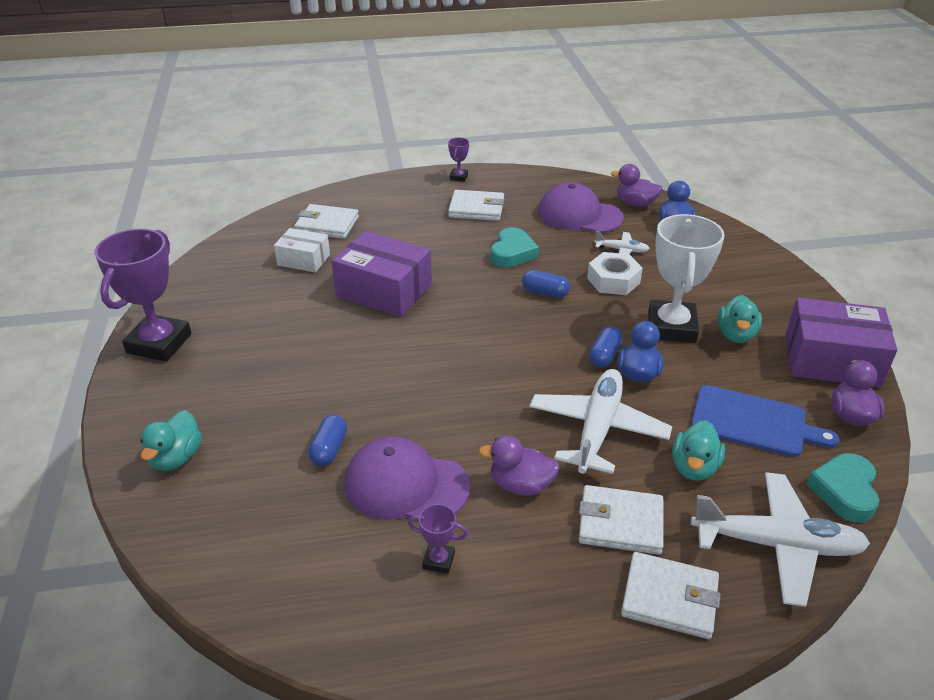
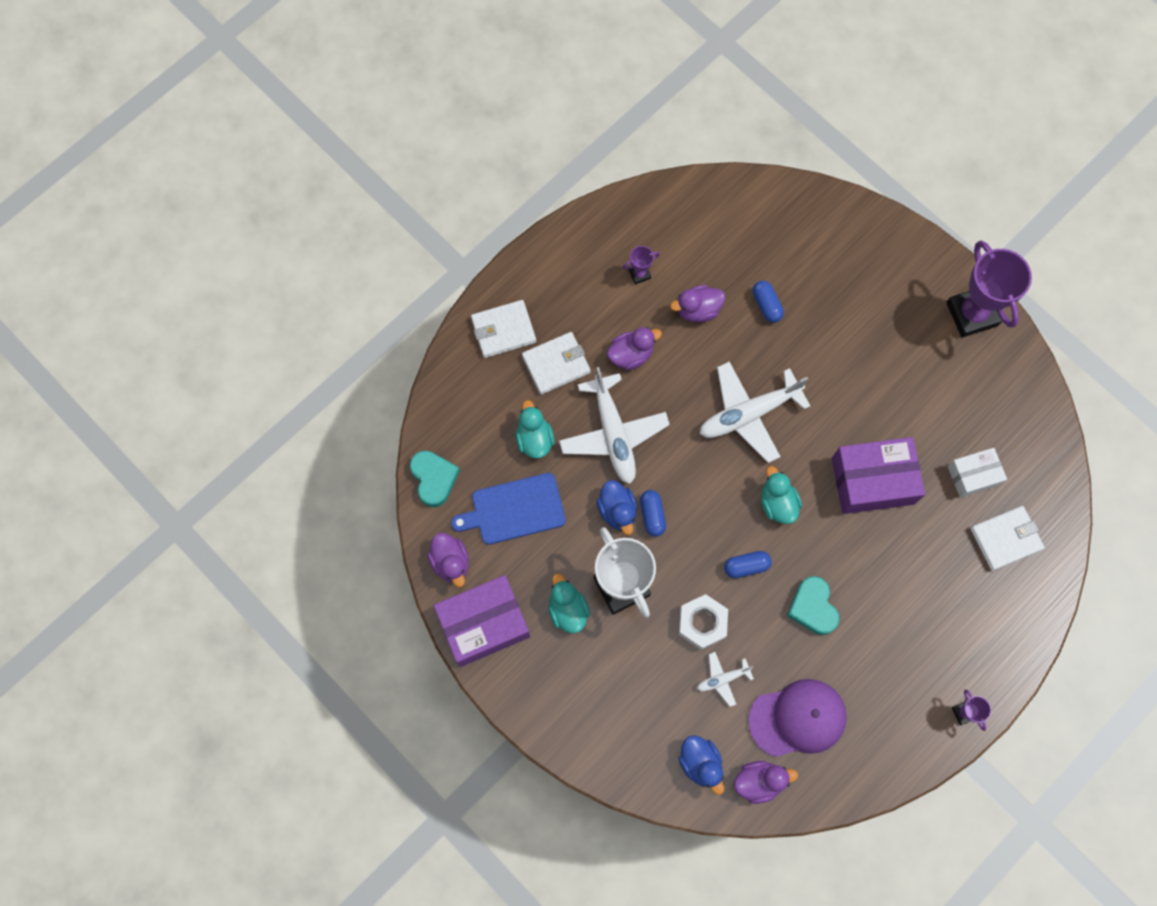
camera: 145 degrees right, 35 degrees up
(176, 458) = (849, 239): turquoise duck -> turquoise duck (777, 503)
(406, 485) = (697, 310): purple cap -> purple duck
(476, 208) = (899, 662): white wallet -> none
(777, 545) = (460, 406): white plane -> white plane (748, 414)

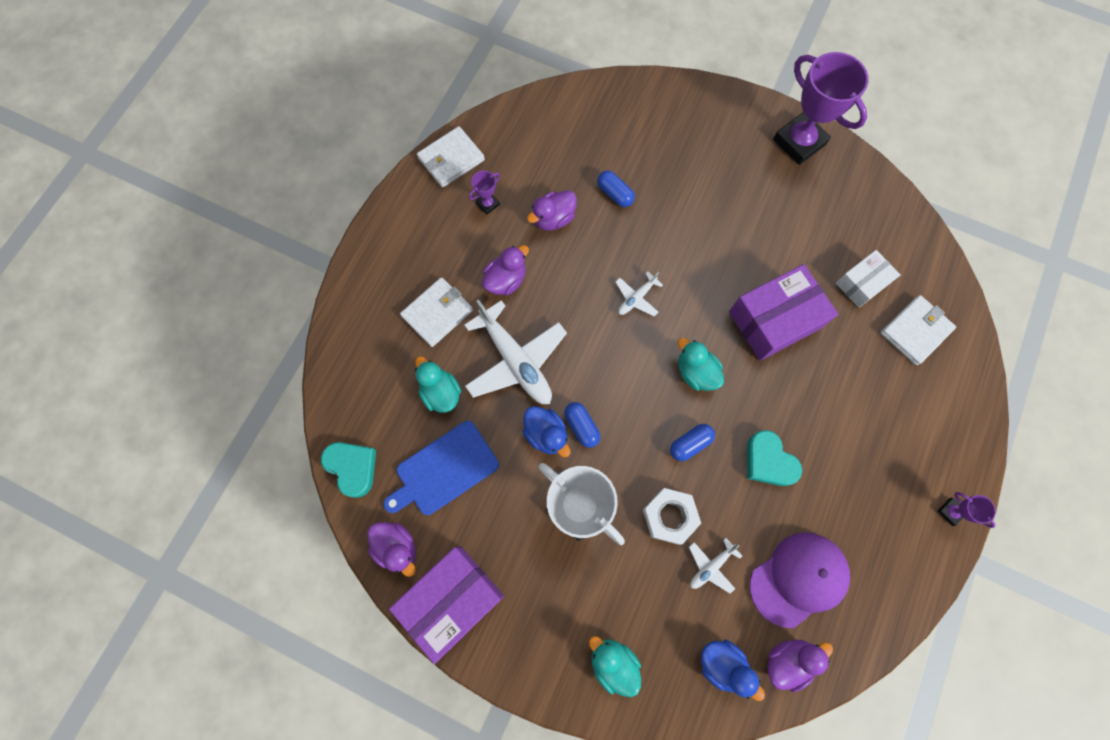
camera: 20 degrees left, 0 degrees up
(503, 330) = (375, 298): white wallet -> white wallet (451, 159)
(567, 610) = (532, 553): turquoise duck -> turquoise duck (613, 662)
(748, 414) = (636, 298): white plane -> white plane, size x0.48

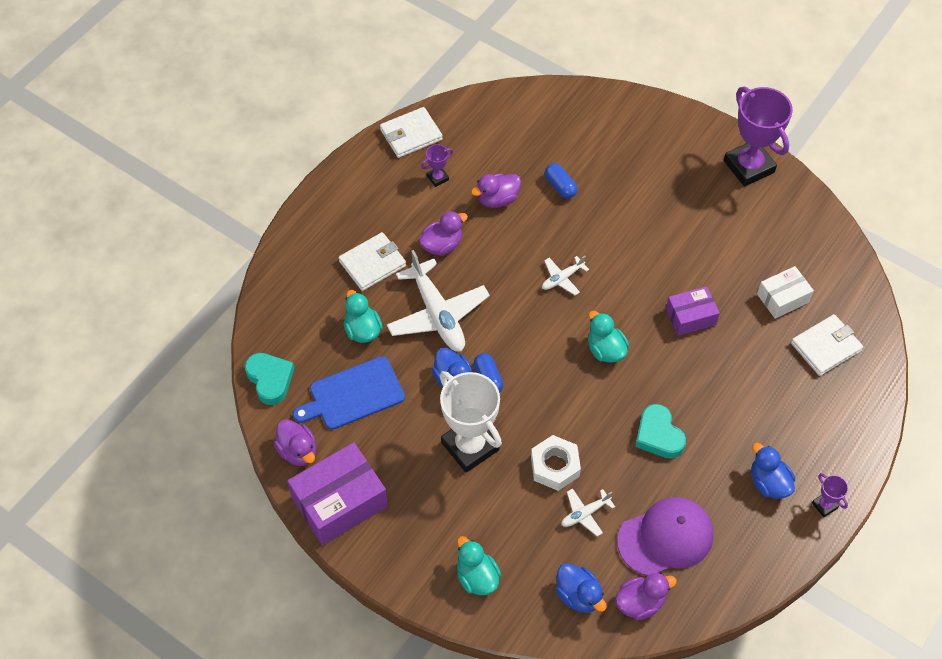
camera: 10 degrees right, 15 degrees down
(690, 444) = (587, 409): blue capsule -> none
(774, 320) = (690, 317): purple box -> purple box, size x0.58
(889, 496) = (768, 483): none -> blue duck

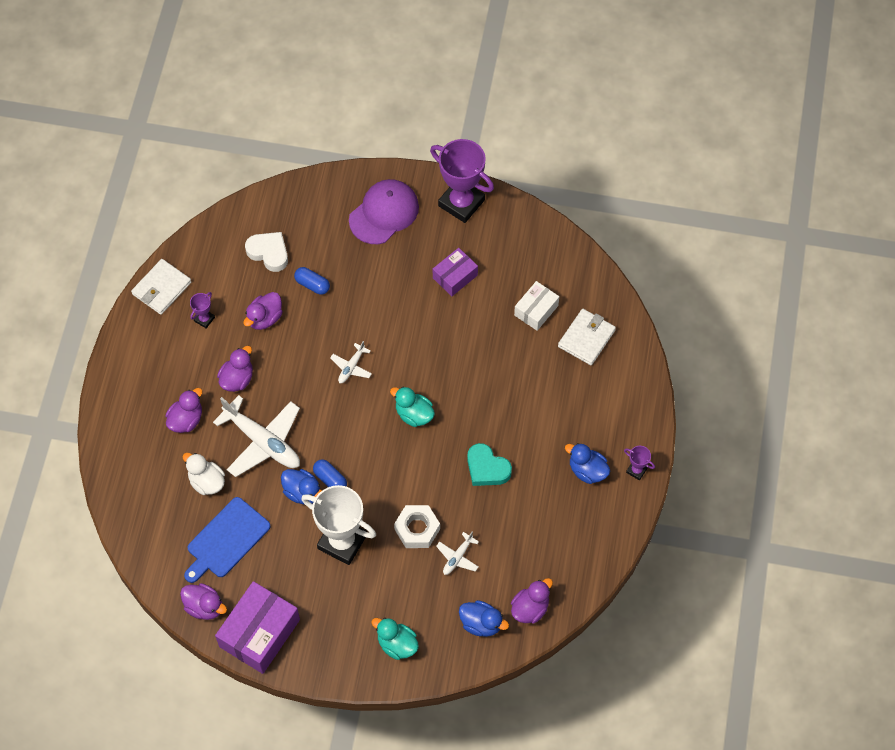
camera: 25 degrees left, 5 degrees up
(270, 380) = (150, 557): turquoise heart -> none
(362, 330) = (207, 482): turquoise duck -> white duck
(372, 263) = (186, 420): white wallet -> purple duck
(531, 141) = (269, 253): none -> white heart
(665, 537) = (527, 549): purple cap -> purple cap (384, 213)
(690, 317) = (469, 357): purple box -> purple box (455, 276)

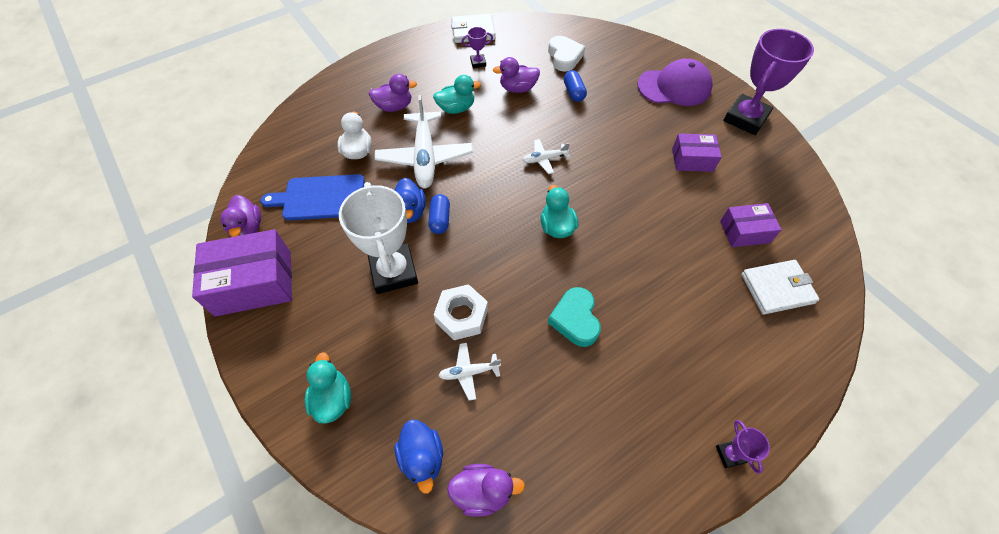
camera: 45 degrees right, 5 degrees down
(237, 379) = (456, 108): purple duck -> turquoise duck
(461, 203) = (745, 118): purple trophy -> purple trophy turned 45 degrees clockwise
(536, 310) = (744, 231): white box -> purple box
(587, 470) = (673, 406): blue duck -> none

